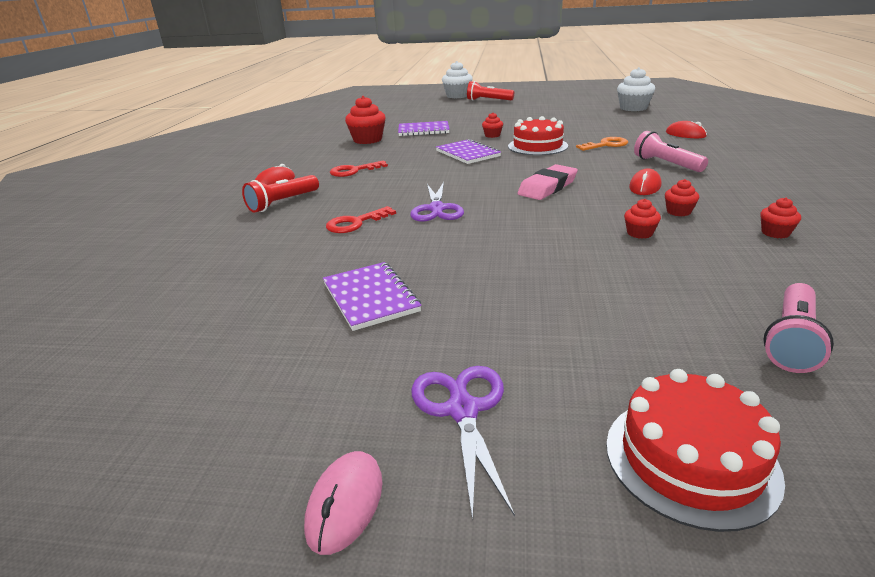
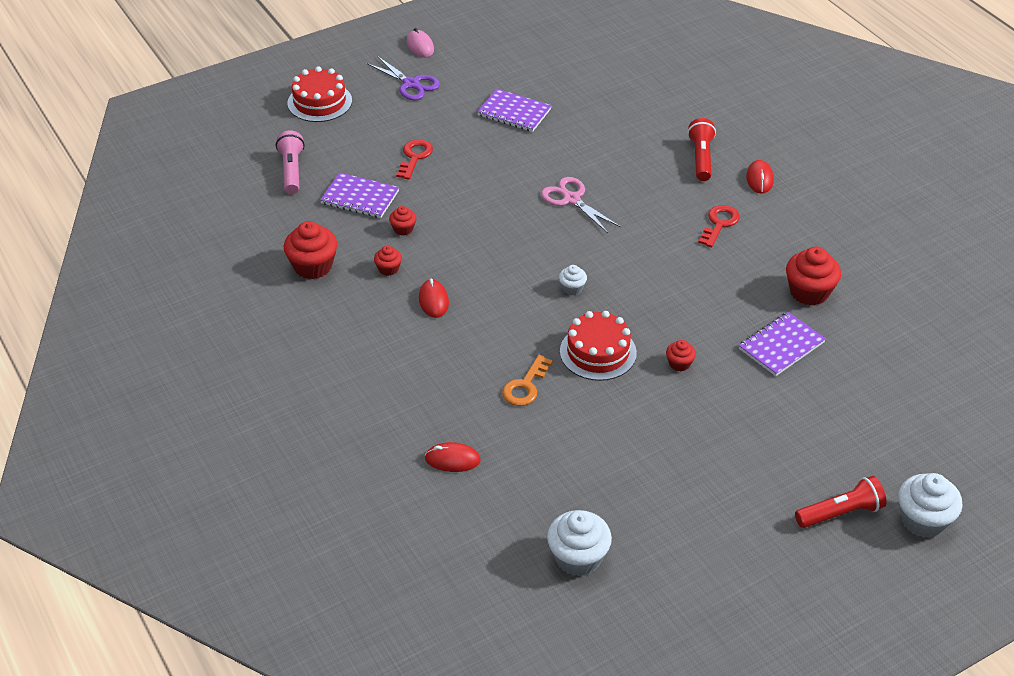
camera: 140 degrees right, 15 degrees up
(355, 223) = (609, 160): red key -> red key (414, 157)
(436, 209) = (571, 199): purple scissors -> pink scissors
(468, 153) = (654, 303): purple notebook -> purple notebook (360, 197)
(515, 169) = (572, 288): none -> white cupcake
(547, 187) = (514, 266): pink eraser -> none
(666, 164) = (436, 357): pink flashlight -> none
(775, 233) = (313, 266): red cupcake -> red cupcake, size x1.91

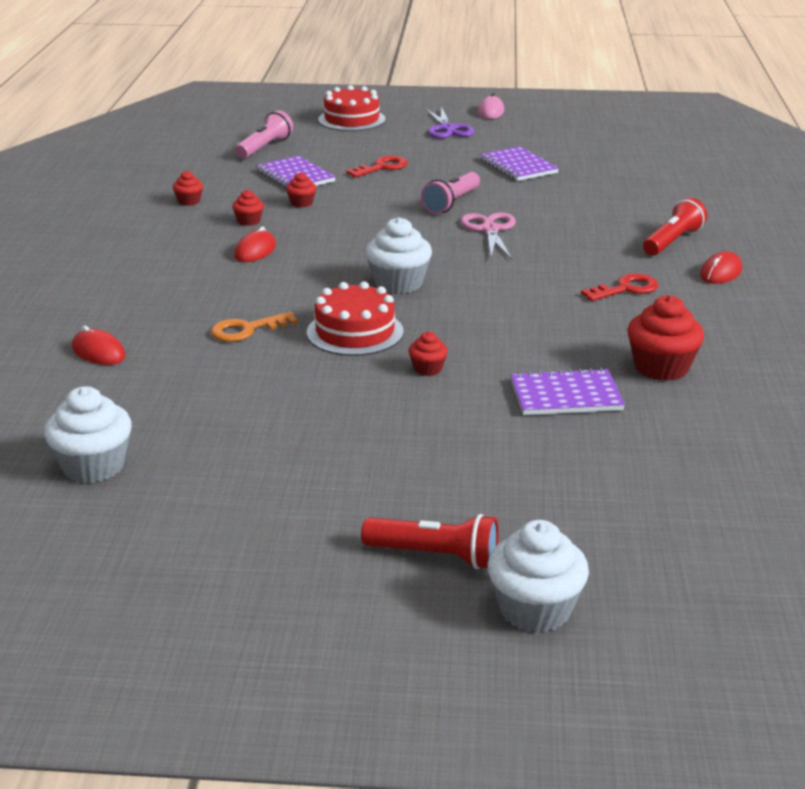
camera: 35 degrees right, 15 degrees down
(313, 266) = (189, 201): red cupcake -> red cupcake, size x0.52
(513, 179) = (451, 203): none -> pink flashlight
(572, 288) = (398, 283): white cupcake -> white cupcake, size x1.91

